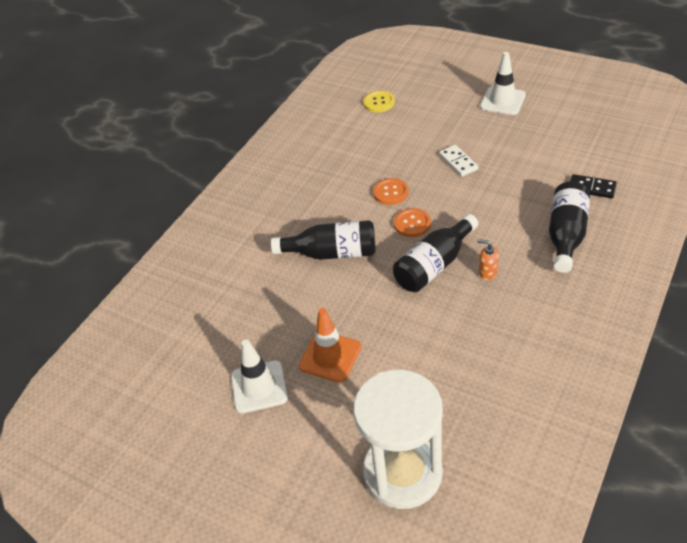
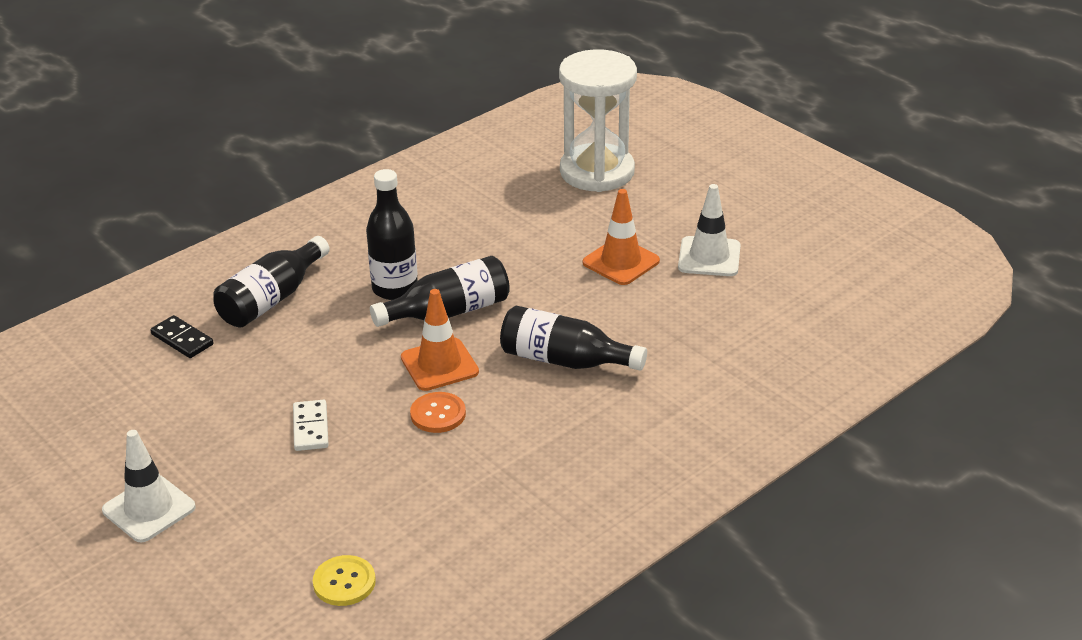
camera: 165 degrees left, 10 degrees down
(412, 224) = (439, 365): orange button -> orange traffic cone
(487, 272) = (395, 288): orange soap dispenser -> black bottle

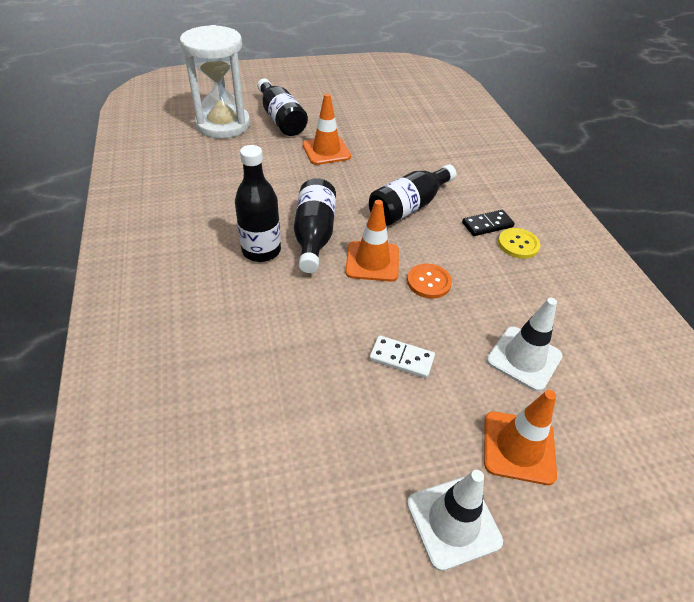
camera: 65 degrees left, 10 degrees up
(182, 339) = (208, 407): black domino -> black domino (487, 225)
(249, 531) = (518, 447): none -> orange traffic cone
(271, 299) = (206, 324): black bottle -> black bottle (281, 119)
(344, 582) = (603, 403): yellow button -> yellow button (518, 244)
(709, 257) = (351, 123): white traffic cone -> white traffic cone (524, 358)

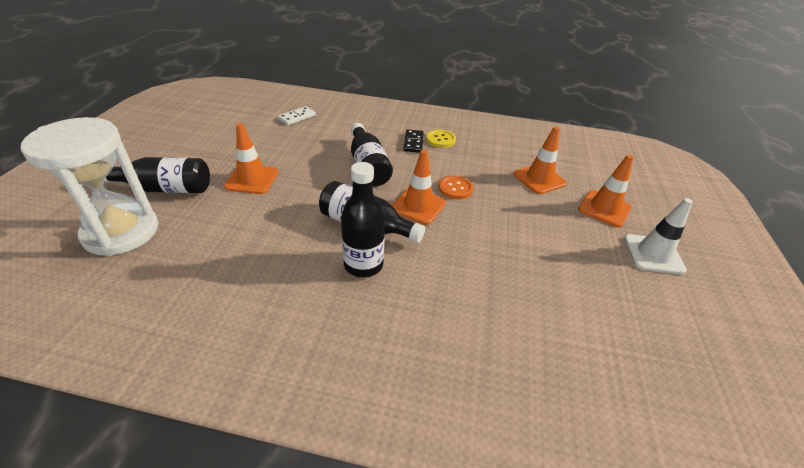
camera: 65 degrees left, 5 degrees down
(401, 358) = (523, 228): white domino -> white domino (297, 117)
(524, 358) = (539, 179): white traffic cone -> orange traffic cone

